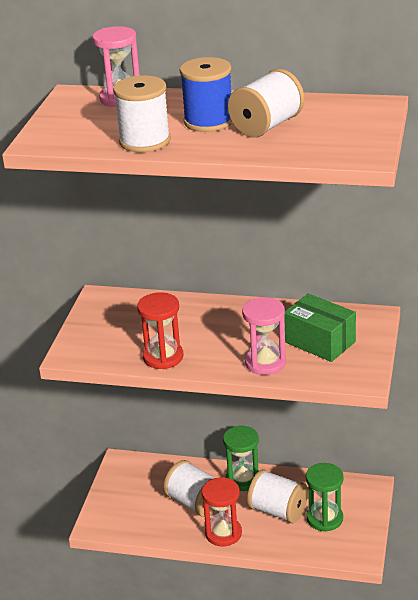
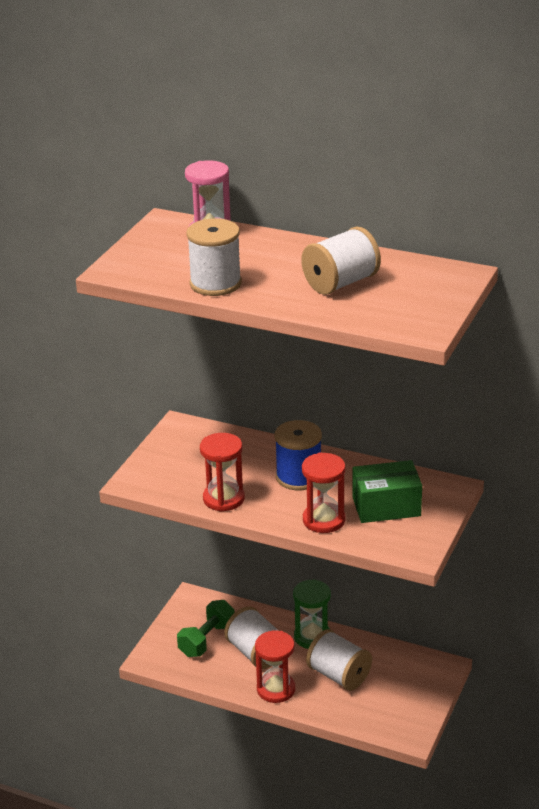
camera: 10 degrees right, 0 degrees up
(145, 498) = (207, 640): none -> green dumbbell
(208, 121) = (286, 270): blue spool -> blue spool (299, 477)
(265, 363) = (324, 520): pink hourglass -> red hourglass
(319, 342) = (386, 506): green box -> green box turned 60 degrees counterclockwise
(324, 518) = (385, 691): green hourglass -> none

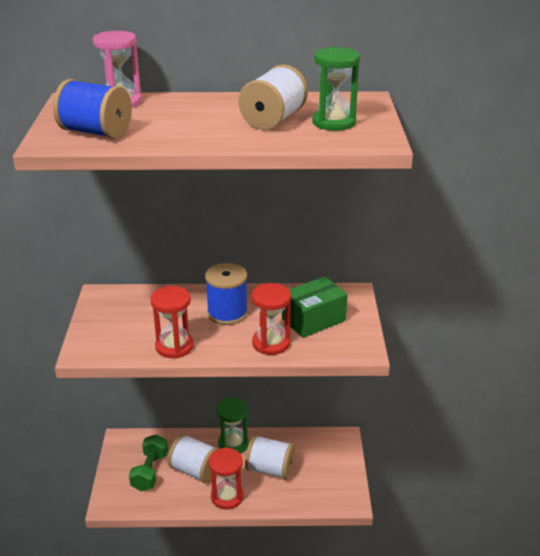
camera: 25 degrees left, 0 degrees up
(162, 266) = (95, 132): none -> blue spool
(215, 283) = (159, 137): white spool -> none
(399, 298) = (334, 122): none -> green hourglass

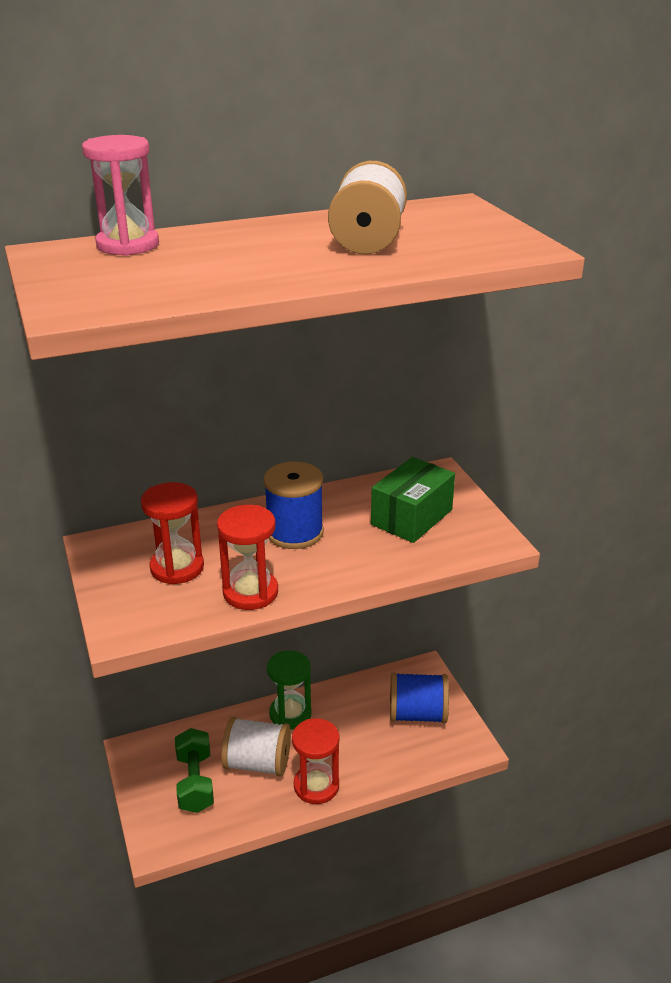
camera: 20 degrees left, 0 degrees up
(95, 132) = (130, 287): blue spool -> blue spool (417, 714)
(270, 469) = (354, 734): white spool -> none
(271, 343) = (377, 559): red hourglass -> red hourglass (177, 567)
(334, 122) = (449, 234): green hourglass -> none

